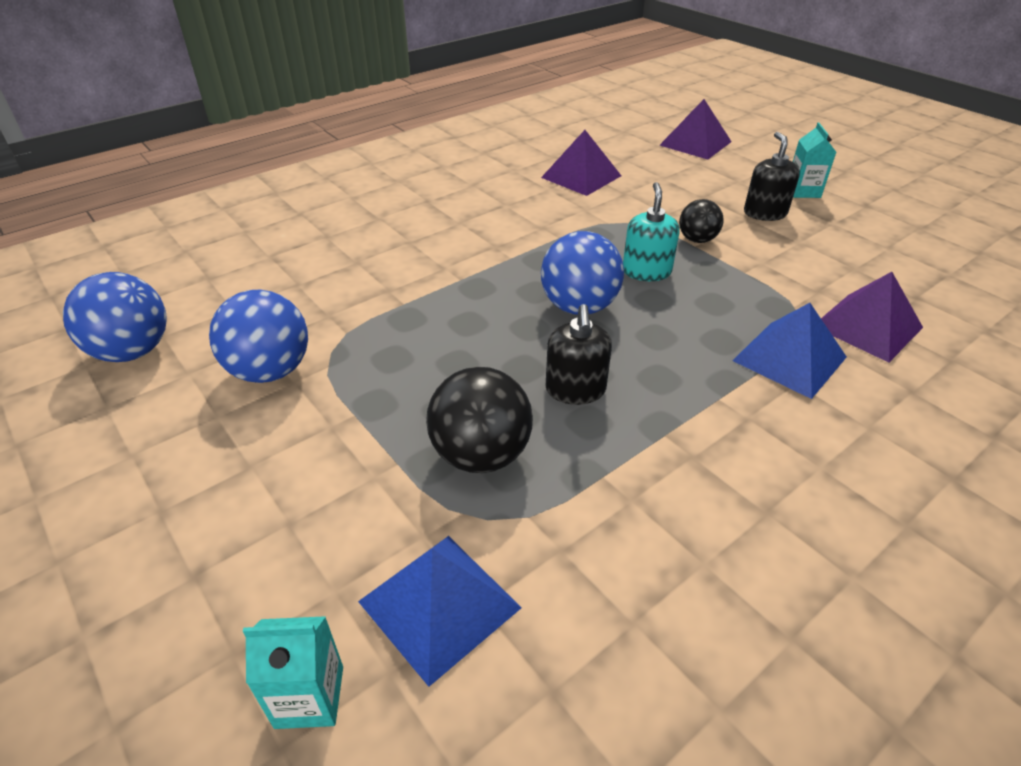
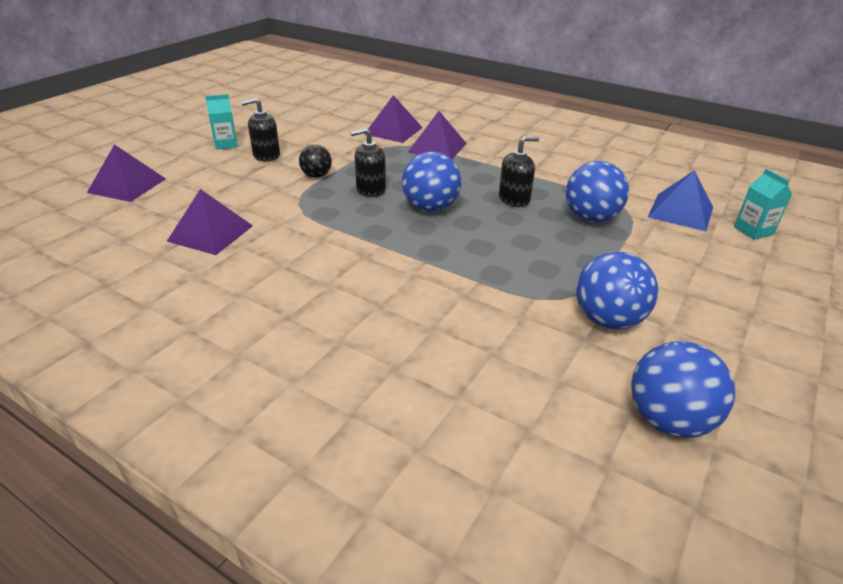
camera: 110 degrees left, 5 degrees down
(481, 455) = (591, 218): black ball -> blue ball
(646, 271) = (370, 189): turquoise soap dispenser -> black soap dispenser
(789, 358) = (437, 147): blue pyramid -> purple pyramid

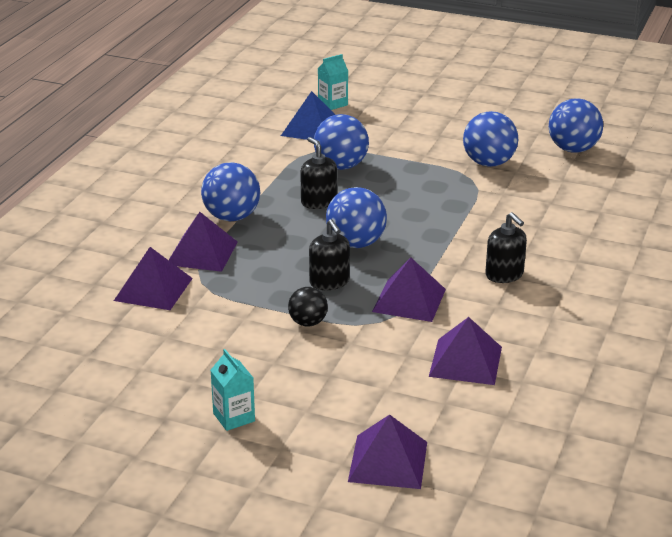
camera: 100 degrees left, 5 degrees down
(266, 155) = (262, 373): black soap dispenser -> black soap dispenser (504, 274)
(322, 220) = (409, 300): none -> purple pyramid
(492, 161) = (232, 217): none -> blue ball

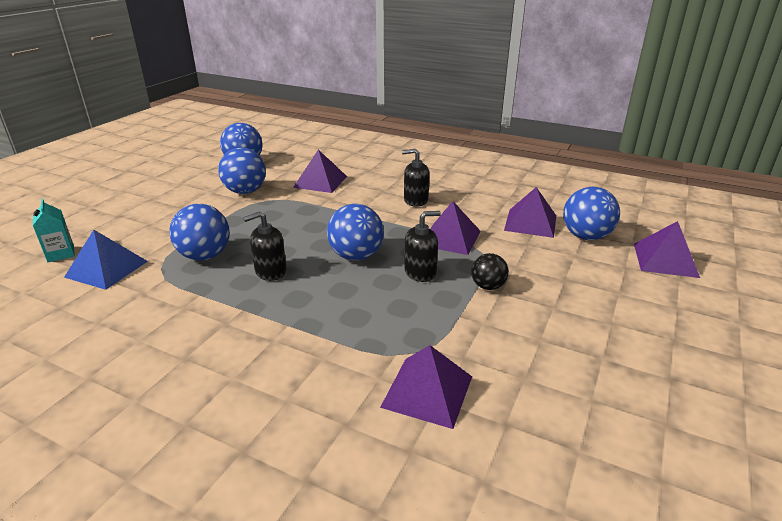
camera: 85 degrees left, 0 degrees up
(202, 253) = (352, 351): purple pyramid -> purple pyramid (320, 182)
(232, 217) = (278, 328): blue ball -> blue ball (586, 236)
(234, 417) = (648, 332): turquoise carton -> none
(504, 274) = (415, 200): black soap dispenser -> black soap dispenser turned 150 degrees counterclockwise

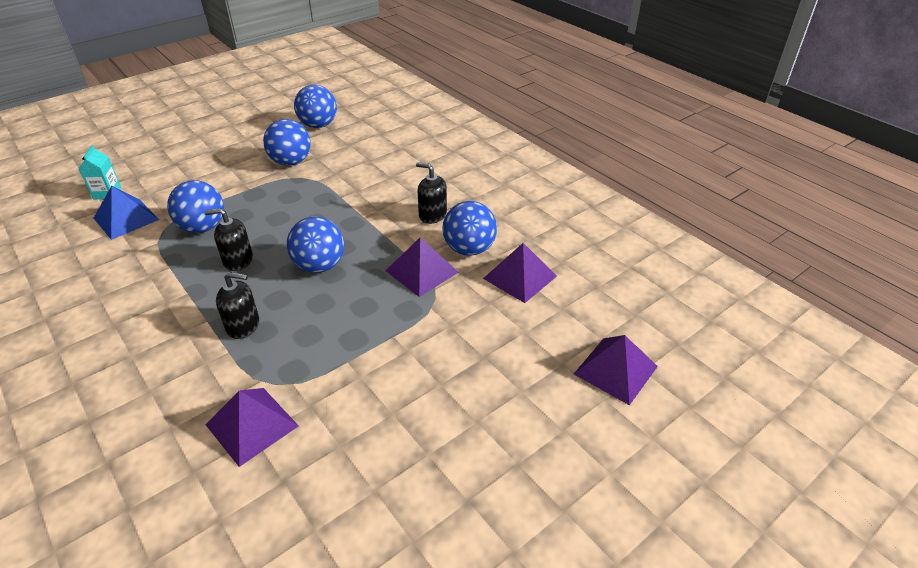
camera: 25 degrees right, 10 degrees up
(320, 182) = (365, 167): purple pyramid -> none
(420, 272) = (357, 302): black soap dispenser -> black soap dispenser (243, 325)
(488, 286) = (402, 339): black ball -> none
(586, 236) = (560, 312): blue ball -> blue ball (469, 249)

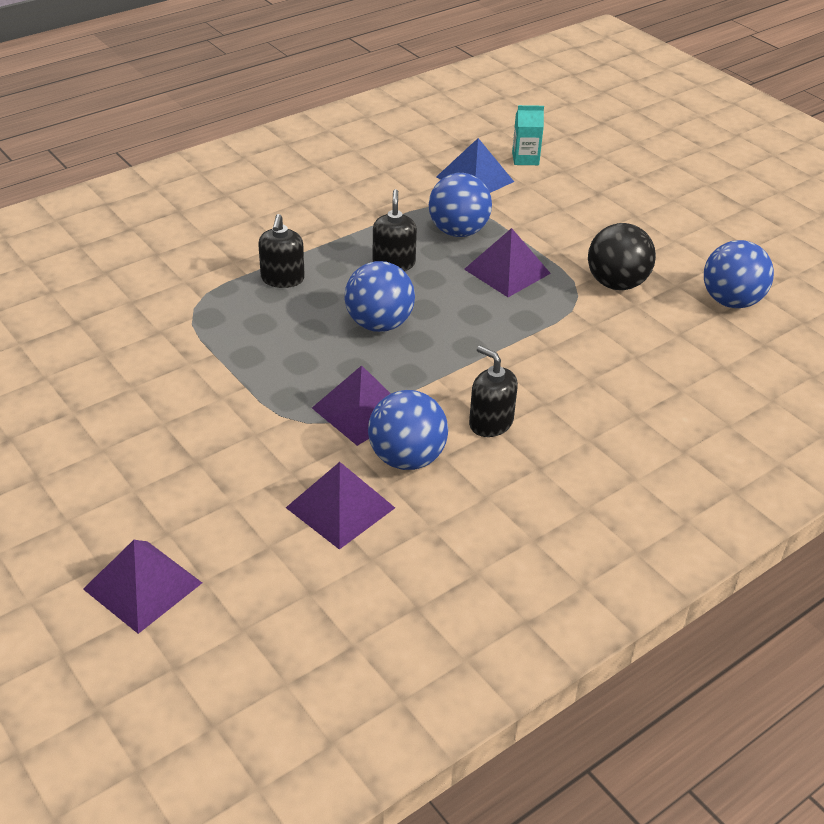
camera: 90 degrees right, 0 degrees up
(252, 425) = (145, 298): purple pyramid -> purple pyramid (507, 271)
(291, 162) = (616, 283): blue ball -> black ball
(432, 215) = (490, 423): black soap dispenser -> black soap dispenser turned 75 degrees counterclockwise

